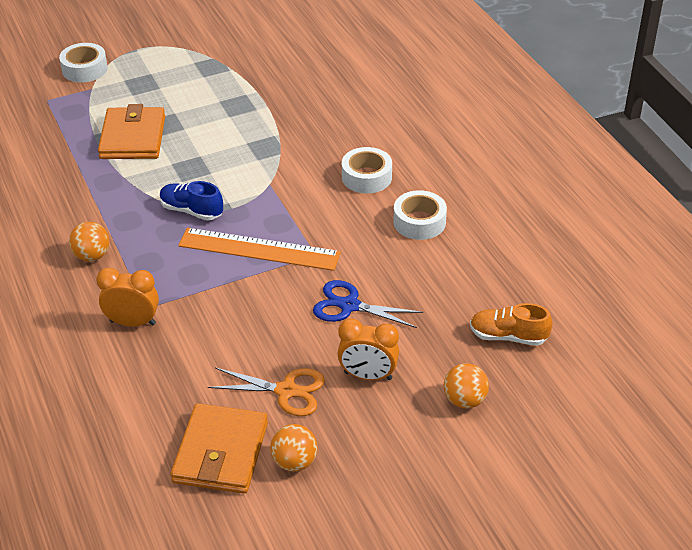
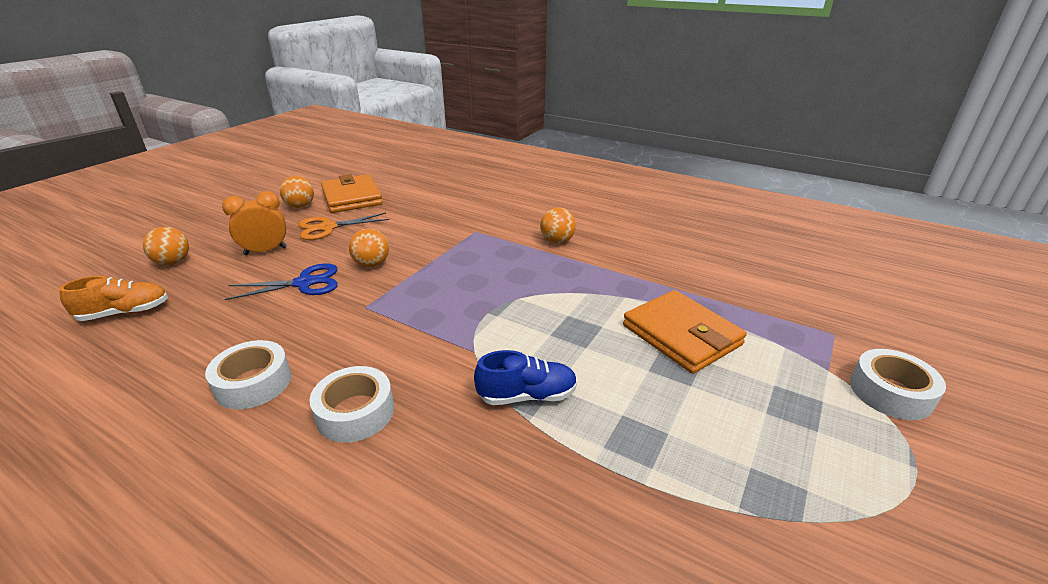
camera: 145 degrees right, 10 degrees down
(133, 322) = (474, 222): orange clock -> none
(191, 211) = (523, 296): blue shoe -> blue shoe (527, 396)
(259, 249) = (425, 291): orange ruler -> none
(278, 304) = (372, 264): none -> orange ball

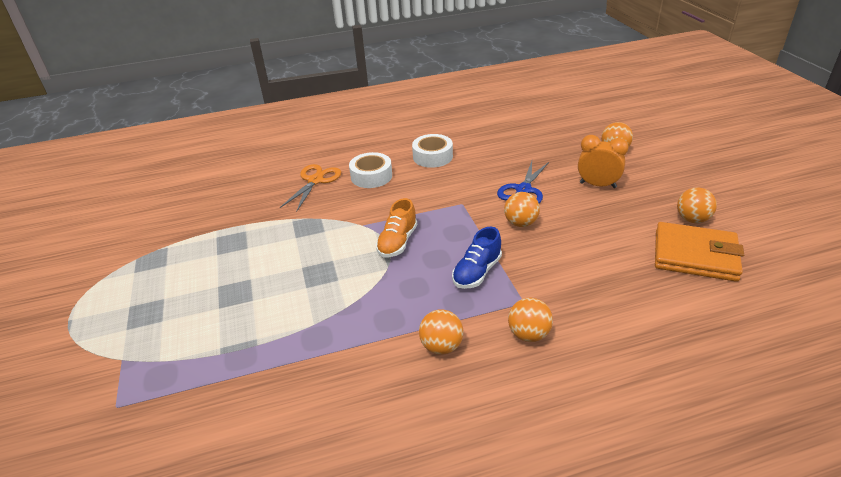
camera: 135 degrees right, 5 degrees up
(125, 313) = (553, 132): orange shoe -> orange shoe (397, 242)
(265, 251) = (597, 185): orange clock -> orange clock turned 90 degrees counterclockwise
(328, 228) = (619, 221): orange scissors -> orange scissors (315, 180)
(503, 221) = (528, 334): none -> orange ball
(527, 396) = (305, 226): blue shoe -> blue shoe (477, 272)
(681, 335) = (245, 319): orange wallet -> none
(890, 392) = (73, 369): white tape -> none

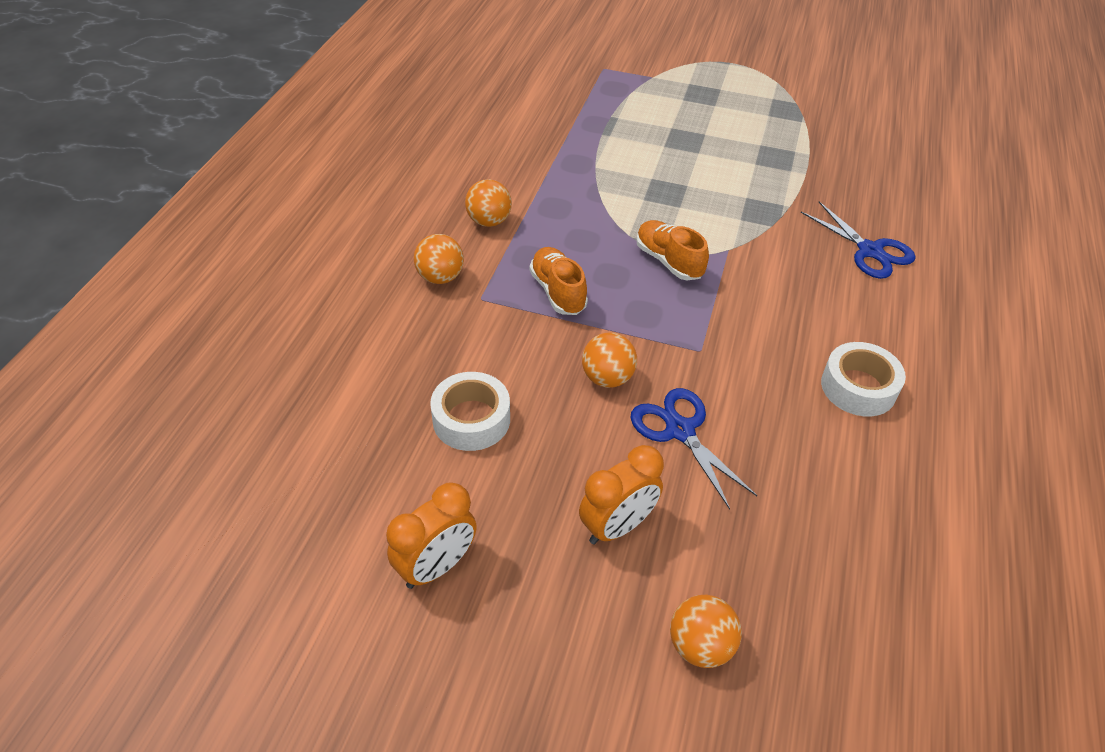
camera: 120 degrees right, 10 degrees up
(315, 180) = (870, 251): orange scissors -> blue scissors
(371, 176) = (843, 302): white tape -> white tape (471, 419)
(477, 272) = (558, 292): blue shoe -> orange shoe
(692, 219) = (436, 566): orange ball -> orange clock
(695, 255) = (381, 497): orange wallet -> none

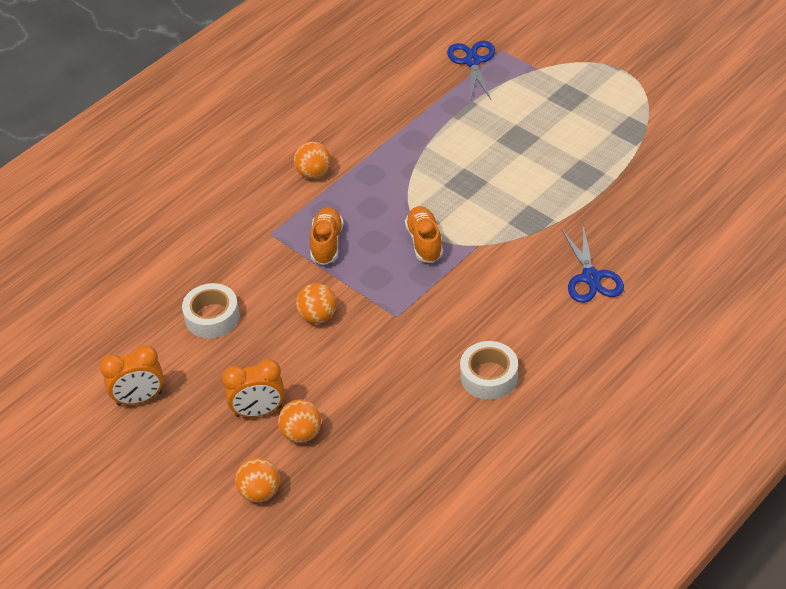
camera: 30 degrees right, 0 degrees up
(440, 277) = (252, 209): orange ball -> orange ball (301, 434)
(680, 430) = (341, 366): blue scissors -> blue scissors (472, 61)

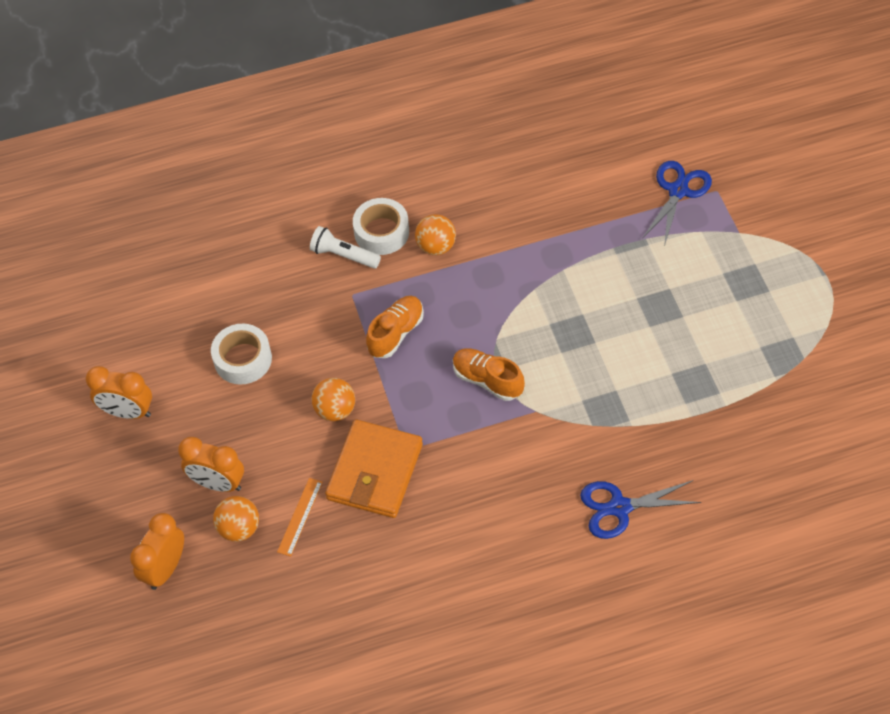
camera: 30 degrees right, 10 degrees up
(242, 211) = (343, 255): none -> white flashlight
(260, 492) = (165, 568): orange ball -> orange clock
(346, 401) = (300, 516): none -> orange ruler
(384, 343) = (375, 472): none -> orange wallet
(424, 242) = (487, 380): orange shoe -> orange shoe turned 75 degrees counterclockwise
(489, 376) = (445, 563): white tape -> white tape (381, 232)
(591, 277) = (619, 507): blue scissors -> blue scissors turned 60 degrees clockwise

